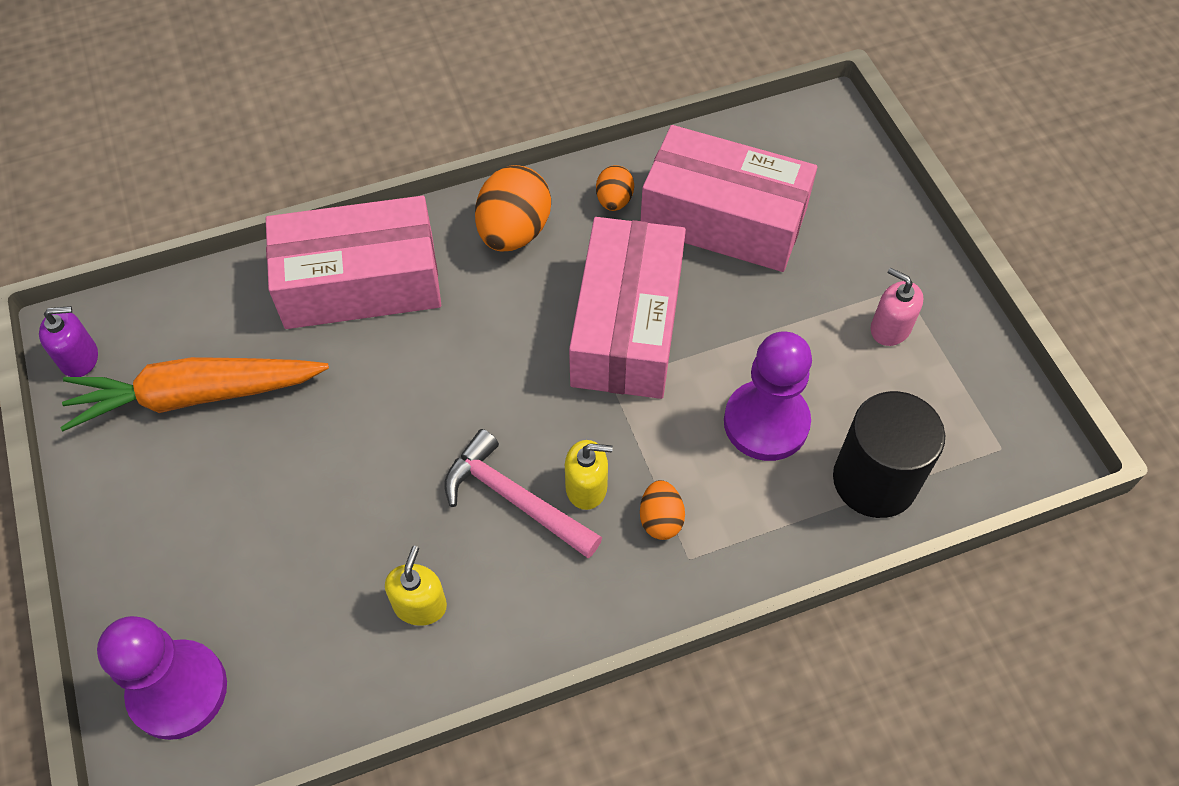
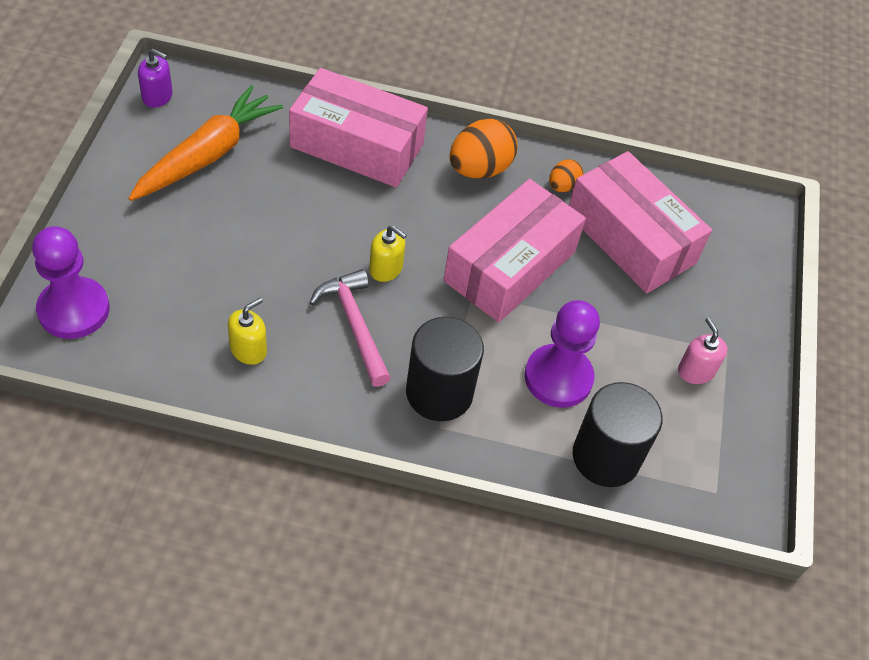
camera: 25 degrees right, 5 degrees down
(195, 396) = (207, 155): orange carrot -> orange carrot turned 105 degrees clockwise
(586, 487) = (406, 345): yellow soap dispenser -> yellow soap dispenser (386, 268)
(660, 519) = (439, 393): orange egg -> black cylinder

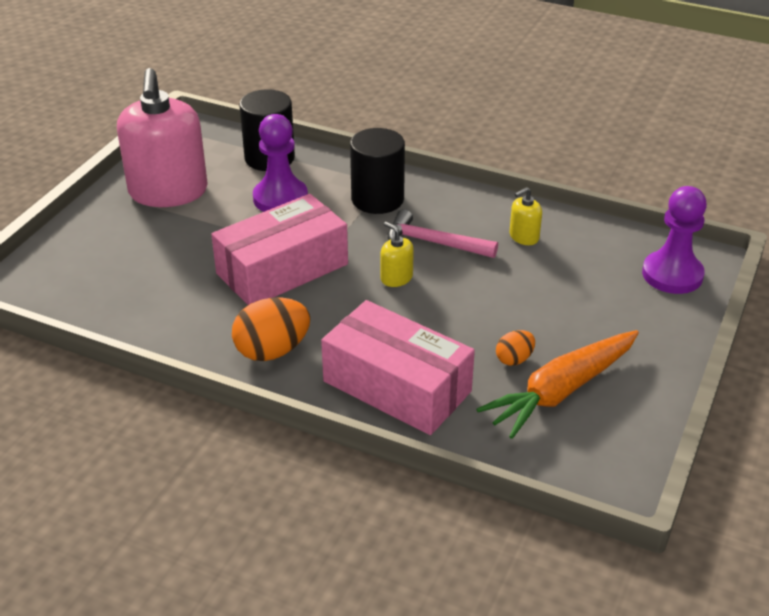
camera: 160 degrees left, 15 degrees down
(157, 96) = (623, 464): purple soap dispenser -> none
(354, 325) = (434, 243): pink hammer -> pink hammer turned 120 degrees clockwise
(562, 186) = (194, 327): orange egg -> orange egg (514, 359)
(631, 238) = (155, 279): pink box -> none
(696, 371) = (168, 192): pink soap dispenser -> pink soap dispenser, size x2.45

